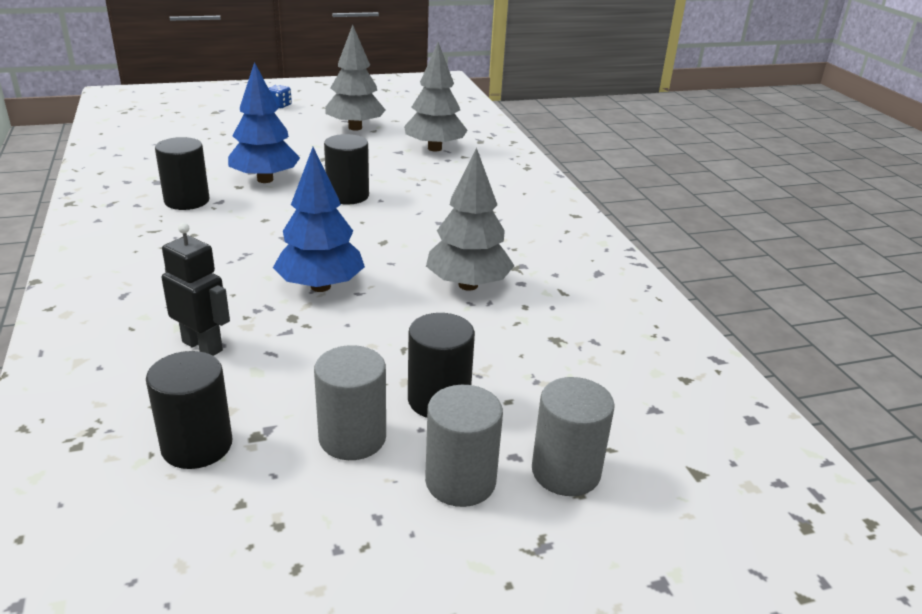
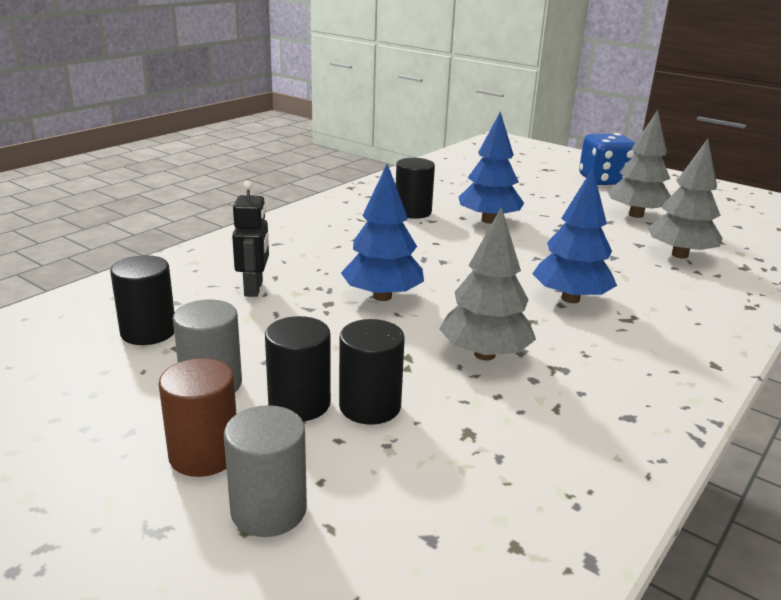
camera: 55 degrees right, 5 degrees down
(280, 105) = (604, 180): blue dice -> blue dice, size x2.37
(347, 196) = (526, 254): black cylinder -> black cylinder (370, 406)
(437, 215) = (570, 298): none -> blue tree
(460, 481) = (204, 454): grey cylinder -> brown cylinder

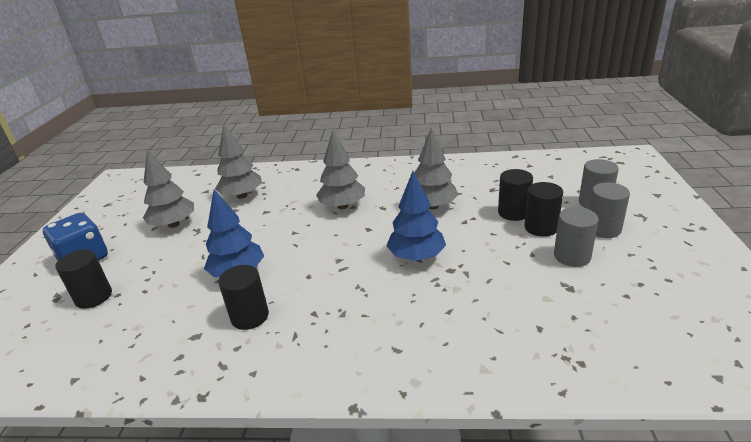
camera: 120 degrees left, 5 degrees up
(148, 332) = (580, 310): black cylinder -> black cylinder (93, 297)
(204, 454) = (603, 229): brown cylinder -> grey cylinder
(254, 289) = (476, 308): black robot -> none
(570, 298) = (342, 206): blue tree -> grey tree

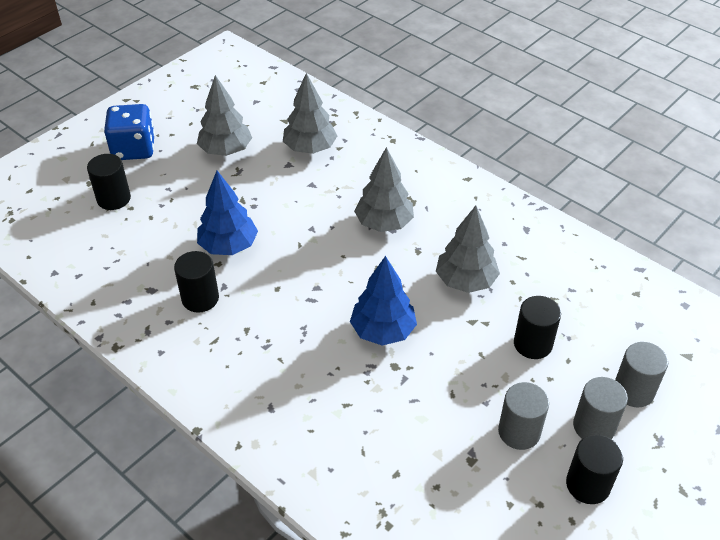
camera: 35 degrees right, 15 degrees up
(541, 228) = (535, 380): black cylinder -> black cylinder (588, 484)

